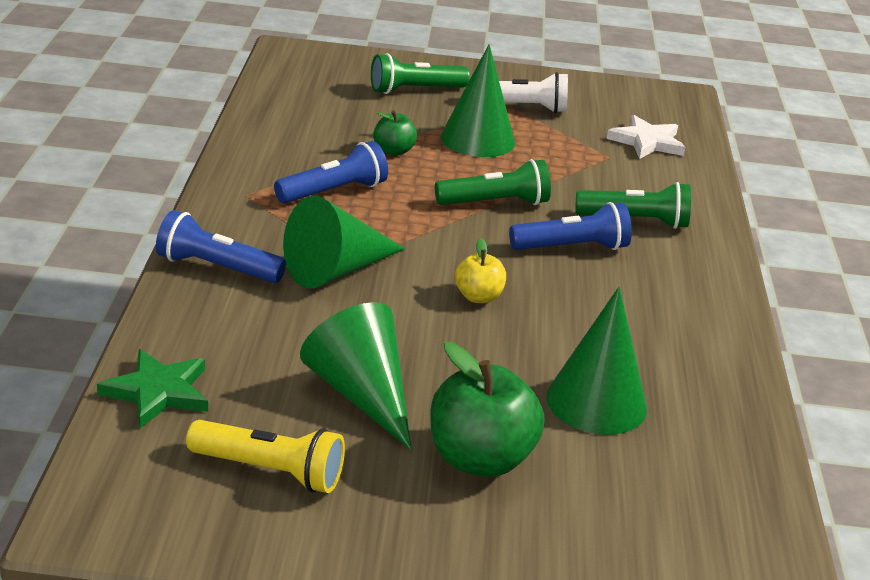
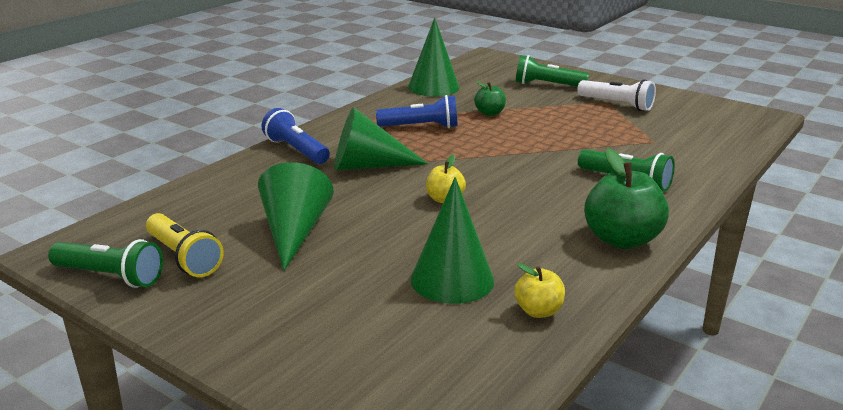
camera: 35 degrees right, 5 degrees down
(158, 392) = (179, 202): green star -> none
(477, 139) = (559, 116): green cone -> green cone (433, 87)
(480, 459) = (322, 289): green apple -> green apple (621, 239)
(495, 203) = (526, 151): green flashlight -> green flashlight (110, 276)
(571, 247) = (553, 186): blue flashlight -> none
(647, 142) = (697, 138): white star -> none
(711, 413) = (538, 311): none -> yellow apple

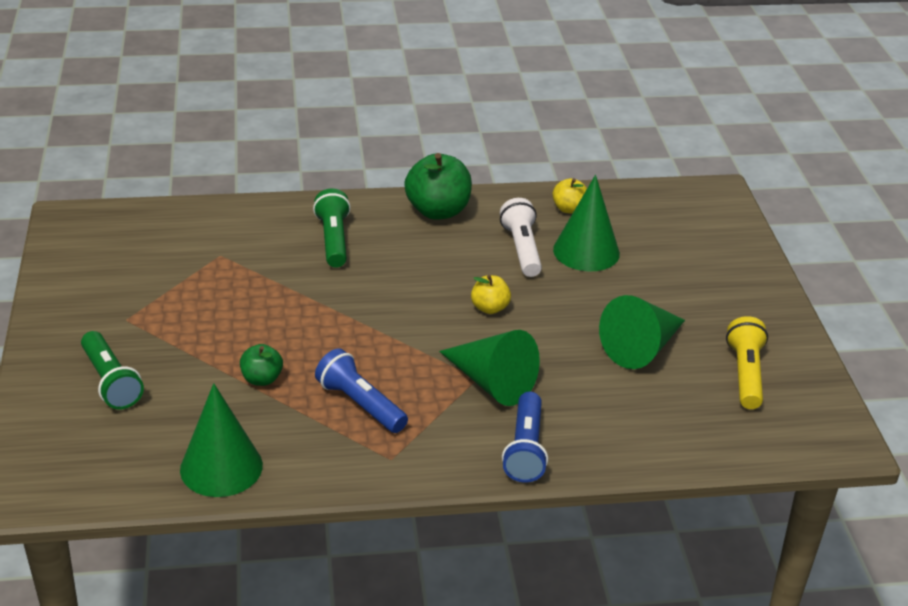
camera: 135 degrees left, 10 degrees up
(110, 276) = (811, 388): green flashlight -> none
(616, 104) = (131, 309): white flashlight -> white flashlight (522, 249)

